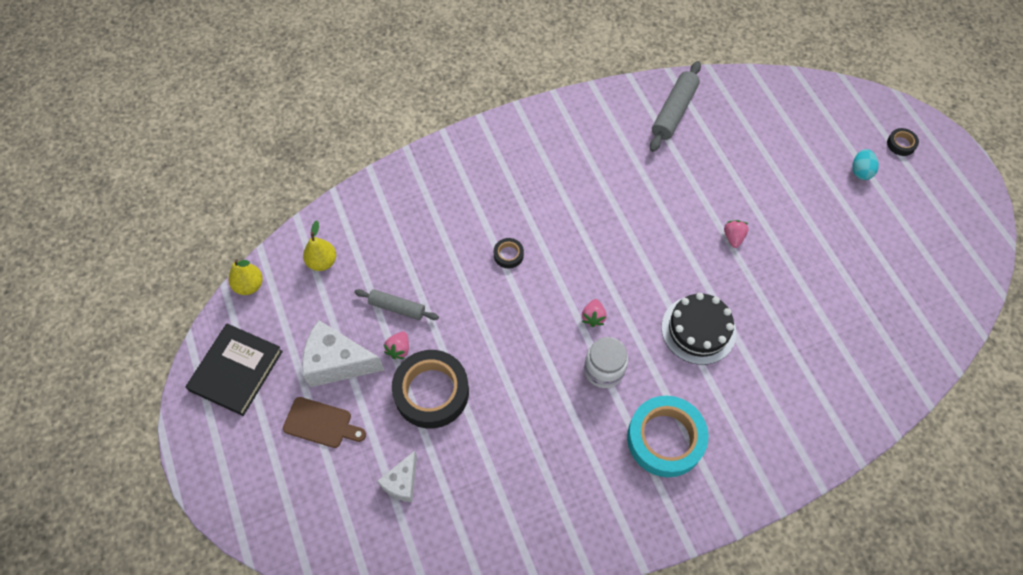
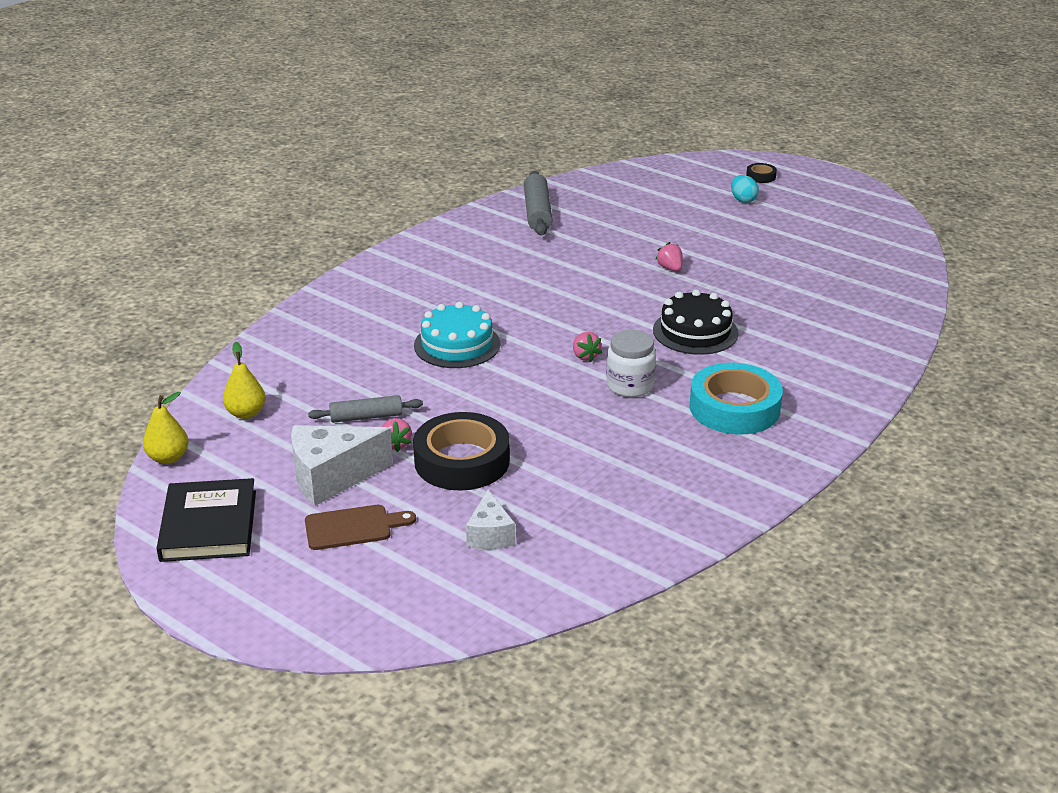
camera: 30 degrees left, 30 degrees down
(508, 255) = (457, 345): black tape -> turquoise cake

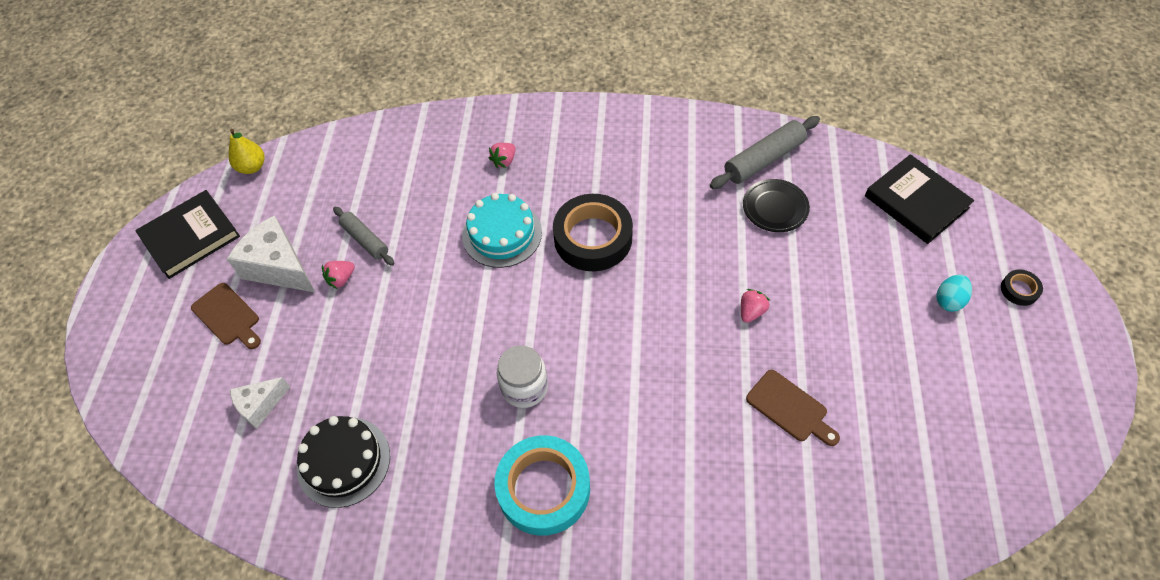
camera: 60 degrees right, 25 degrees up
(246, 413) = (327, 171): yellow pear -> none
(462, 461) = (344, 332): black tape -> black tape (593, 238)
(585, 356) = (547, 329): pink strawberry -> pink strawberry (504, 161)
(588, 225) = (775, 208): none -> black plate
(650, 178) = (916, 202): none -> black book
(695, 331) = (652, 391): black cake -> black cake (343, 461)
(767, 285) = (789, 408): none -> brown cutting board

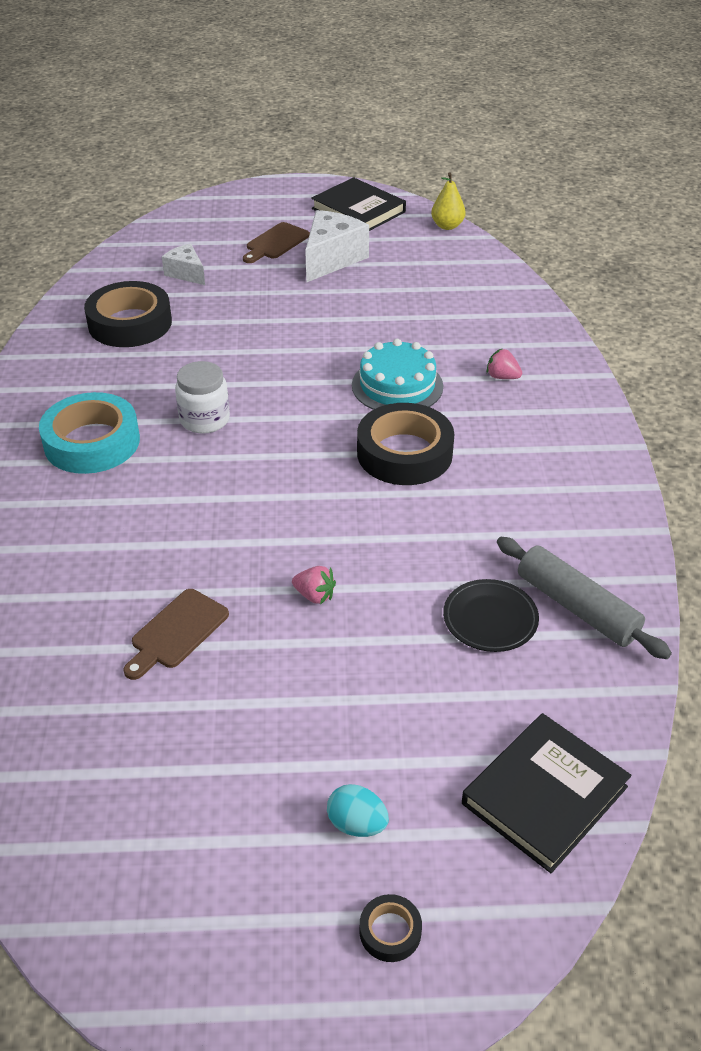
camera: 80 degrees right, 15 degrees down
(341, 279) = (323, 294): pink strawberry -> none
(343, 461) = (130, 323): black cake -> black tape
(365, 240) = (372, 301): grey rolling pin -> none

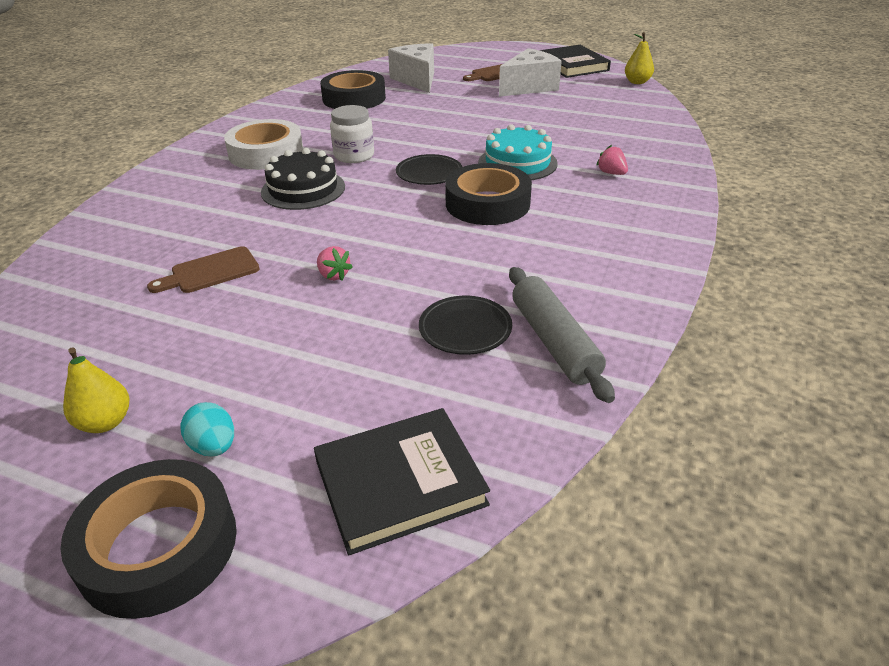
camera: 25 degrees right, 5 degrees down
(92, 442) = (266, 153): turquoise tape -> white tape
(185, 487) = (303, 189): none -> black cake
(186, 273) = (417, 80): white cheese -> white cheese, size x1.70
(229, 841) = (105, 422): none -> yellow pear
(312, 426) = (429, 173): none -> black plate
(390, 931) = (158, 546): black tape -> black tape, size x2.30

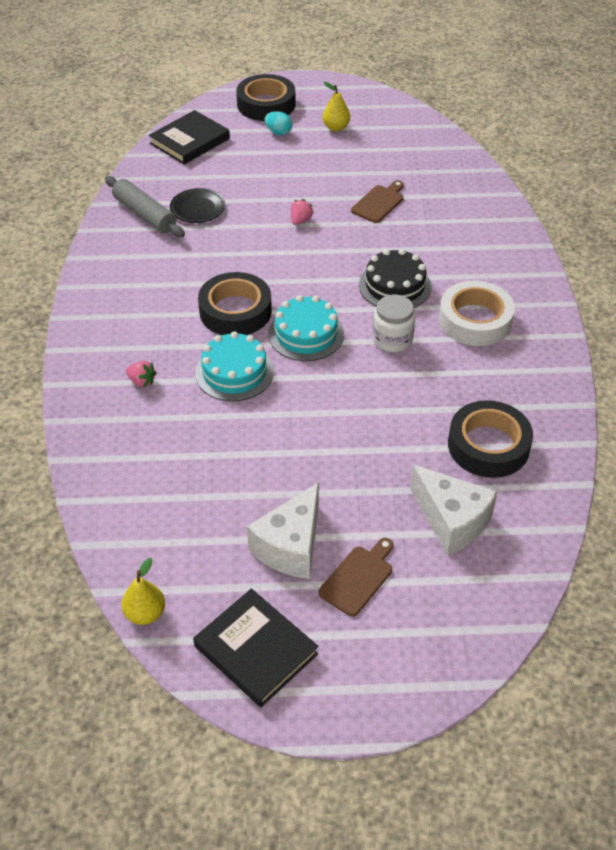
camera: 155 degrees right, 10 degrees up
(333, 275) = (300, 220): pink strawberry -> pink strawberry turned 90 degrees clockwise
(429, 173) = (306, 334): black plate -> turquoise cake

